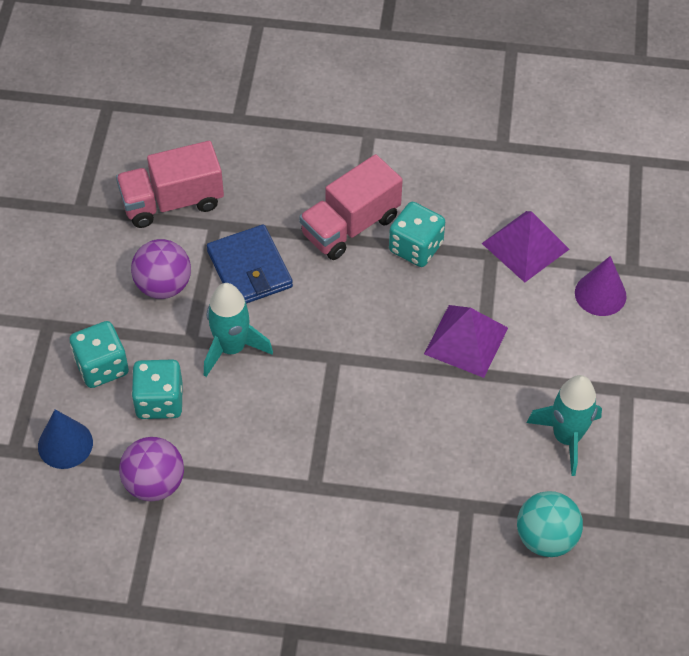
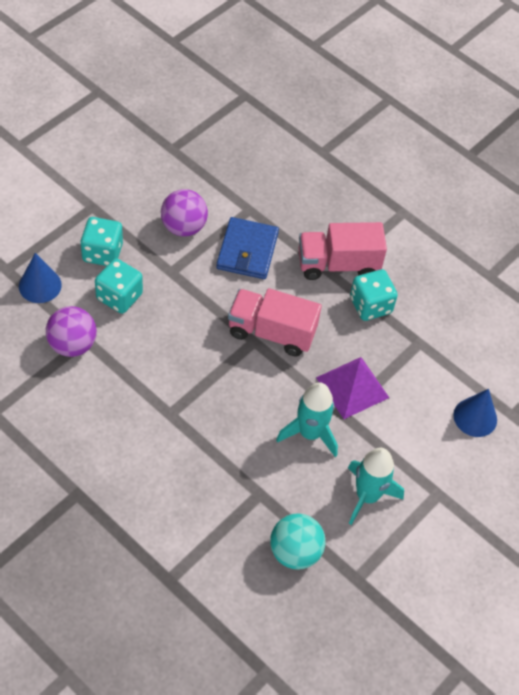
camera: 30 degrees right, 0 degrees up
(172, 202) = (234, 179): pink truck -> pink truck (271, 332)
(231, 348) = (193, 293): turquoise rocket -> turquoise rocket (310, 433)
(525, 246) = (448, 352): purple pyramid -> none
(600, 294) = (475, 417): purple cone -> blue cone

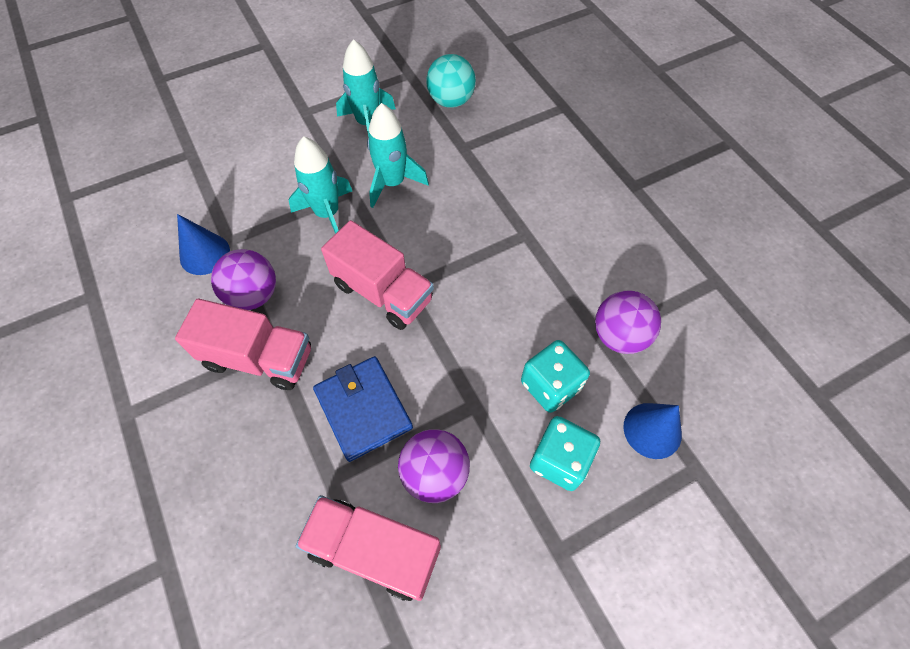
camera: 155 degrees left, 5 degrees up
(205, 183) = (374, 550): none -> pink truck
(247, 251) = (363, 409): blue wallet -> blue wallet turned 60 degrees counterclockwise
(352, 387) = (327, 213): purple pyramid -> turquoise rocket
(370, 305) = (253, 295): turquoise dice -> purple ball
(475, 417) = (227, 159): blue cone -> blue cone (204, 254)

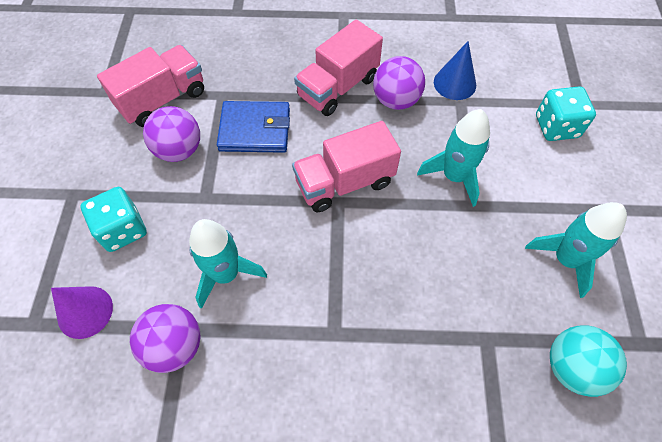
camera: 120 degrees right, 0 degrees up
(393, 183) = (466, 244): turquoise rocket -> turquoise rocket (226, 274)
(550, 385) = (178, 259): turquoise dice -> turquoise dice (556, 127)
(652, 430) = (85, 312): blue cone -> purple cone

